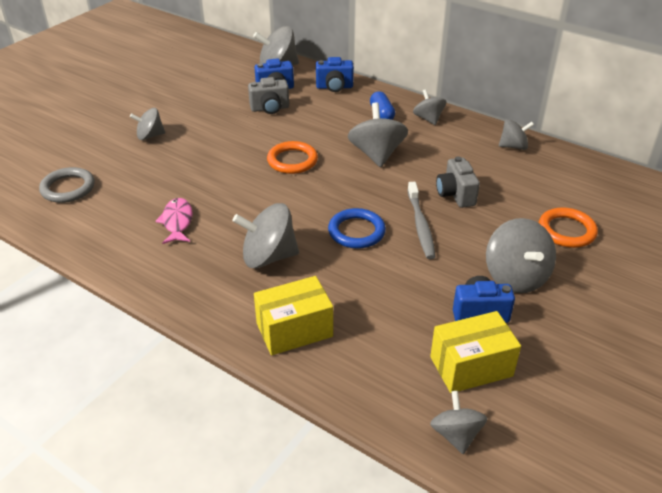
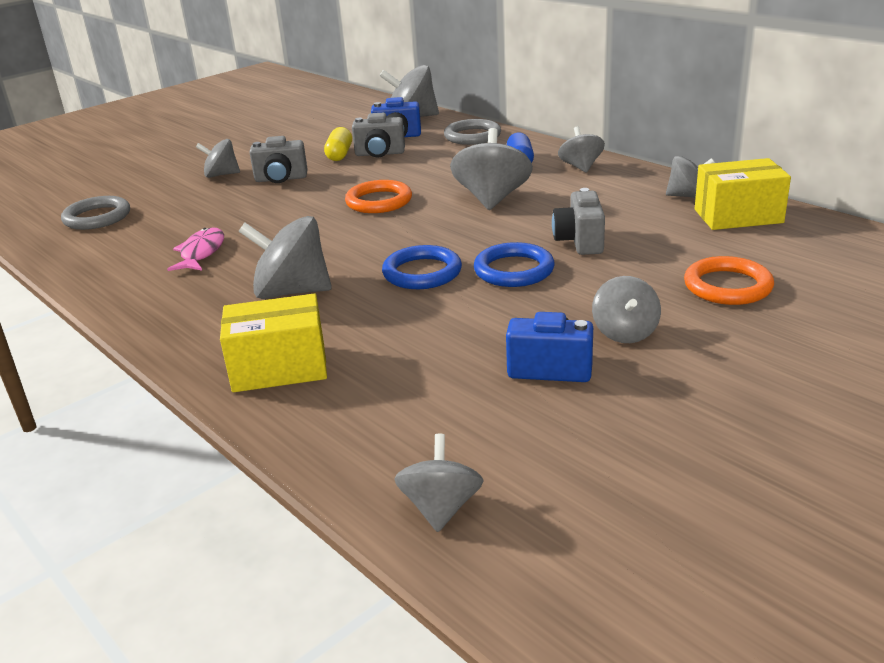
camera: 15 degrees right, 10 degrees down
(202, 139) = (281, 179): none -> grey camera
(238, 110) = (339, 154): none -> yellow capsule
(334, 87) = (472, 136): blue camera -> grey ring
(420, 225) = (514, 270): grey toothbrush -> blue ring
(471, 366) = (506, 428): yellow box -> yellow box (738, 216)
(515, 277) = (625, 332): grey spinning top -> grey spinning top, size x0.62

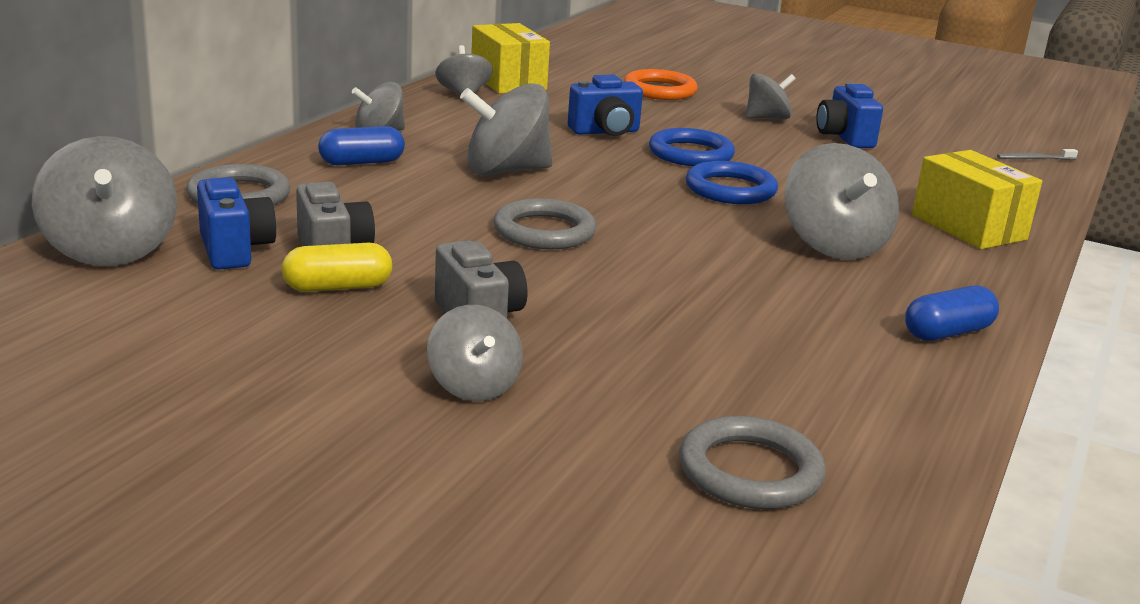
camera: 115 degrees left, 5 degrees down
(140, 299) = (947, 333): none -> blue capsule
(201, 252) = (793, 323): pink fish -> none
(379, 201) = (544, 231): orange ring -> grey ring
(441, 508) = (1034, 159): grey spinning top -> grey toothbrush
(580, 242) = (605, 132): grey camera -> blue camera

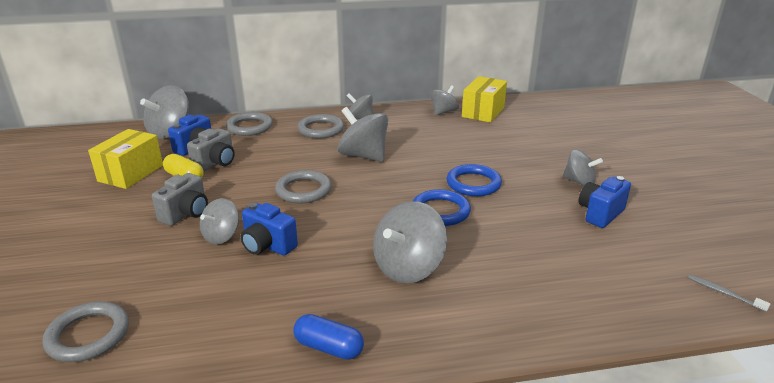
camera: 55 degrees right, 5 degrees up
(362, 162) = (321, 129): blue capsule -> grey ring
(473, 386) = (118, 238): grey spinning top -> grey spinning top (221, 236)
(605, 132) = (461, 155): blue camera -> blue camera (268, 246)
(659, 90) = (555, 143): orange ring -> none
(968, 227) = (522, 305): yellow box -> yellow box (131, 173)

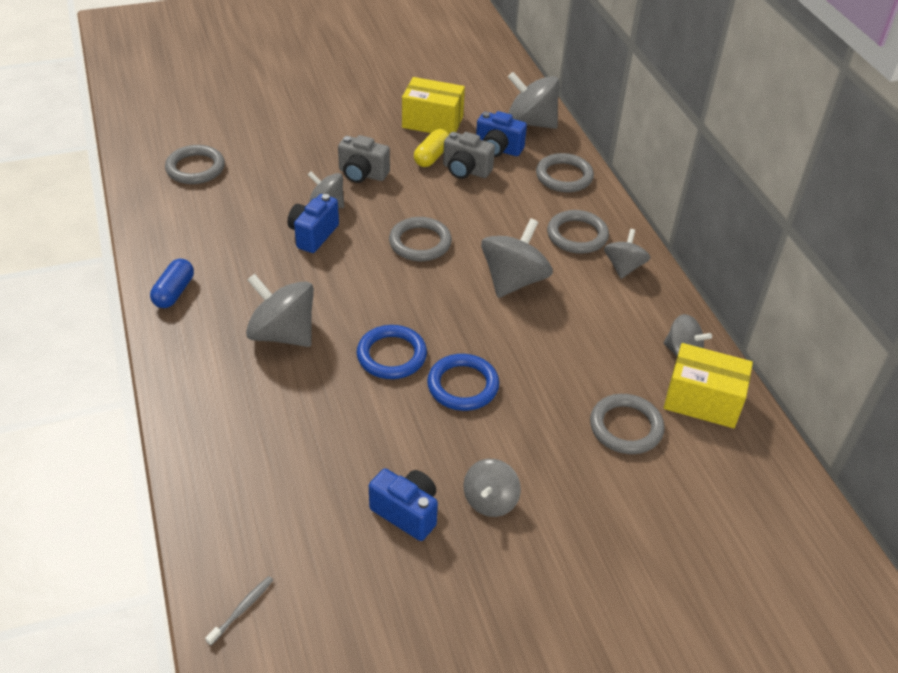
camera: 80 degrees right, 15 degrees up
(507, 134) = (626, 427): none -> grey ring

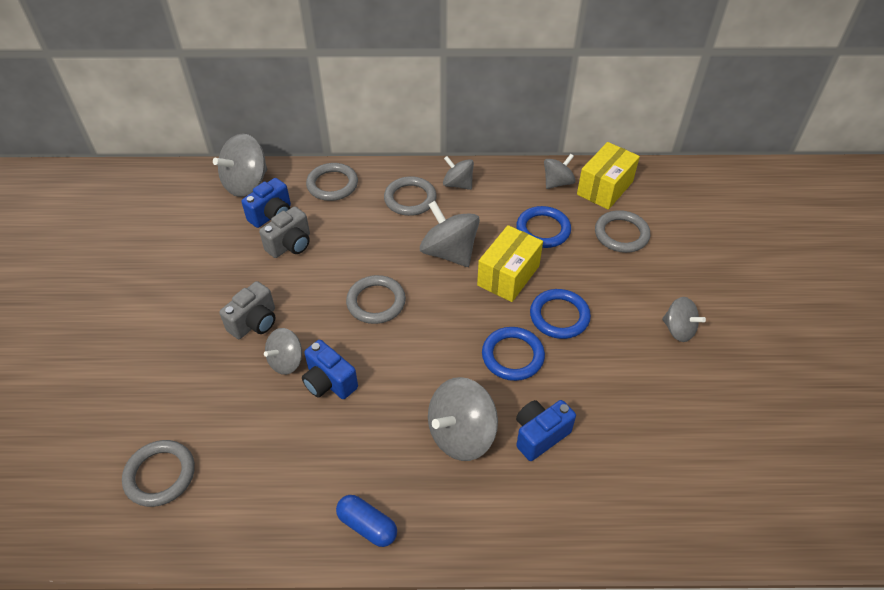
camera: 70 degrees left, 5 degrees up
(242, 609) = (770, 521): grey toothbrush -> none
(406, 512) = (684, 385): blue camera -> blue camera (540, 435)
(432, 122) = (203, 250): yellow box -> yellow box (508, 275)
(432, 157) = (257, 263): yellow capsule -> none
(591, 352) = (543, 230): none -> blue ring

